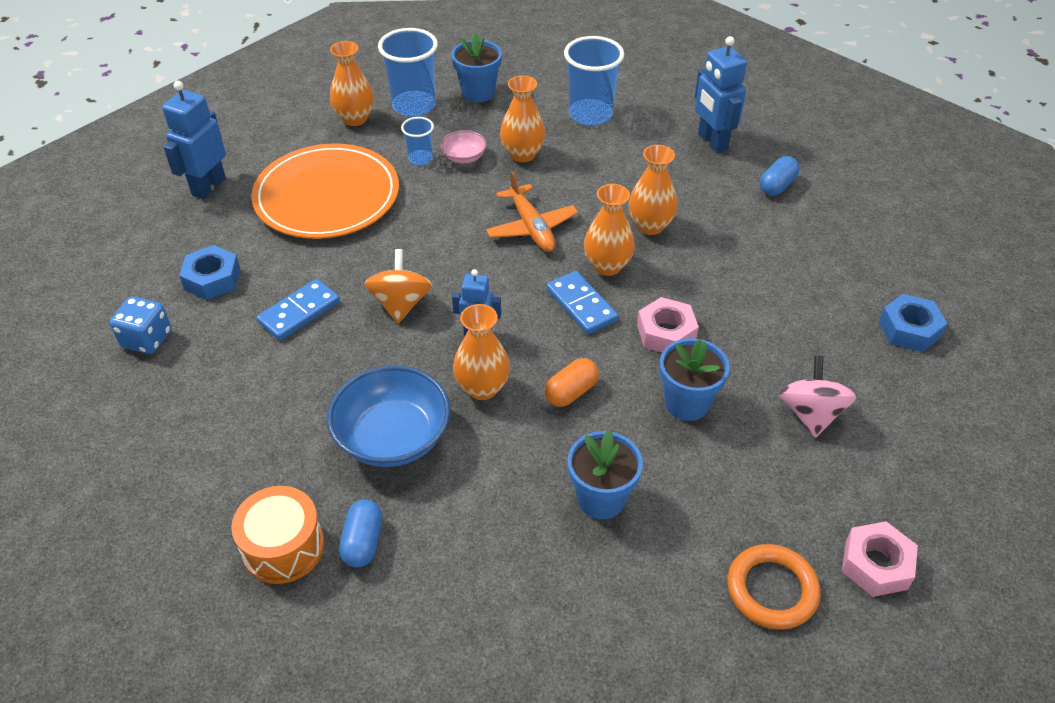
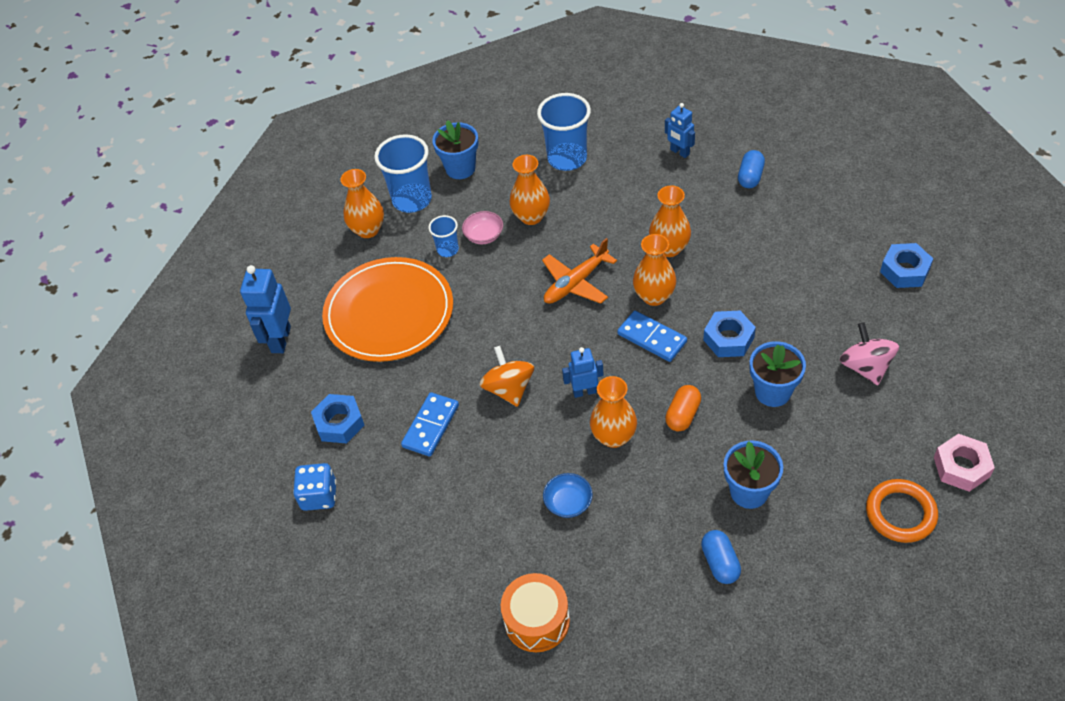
camera: 15 degrees left, 5 degrees up
(363, 542) = (594, 593): blue capsule -> blue capsule (720, 563)
(393, 437) = (568, 503): blue bowl -> blue bowl, size x0.50
(531, 227) = (575, 283): orange plane -> orange plane turned 90 degrees clockwise
(666, 333) = (728, 339): pink nut -> blue nut
(712, 141) = (679, 152): blue robot -> blue robot, size x0.62

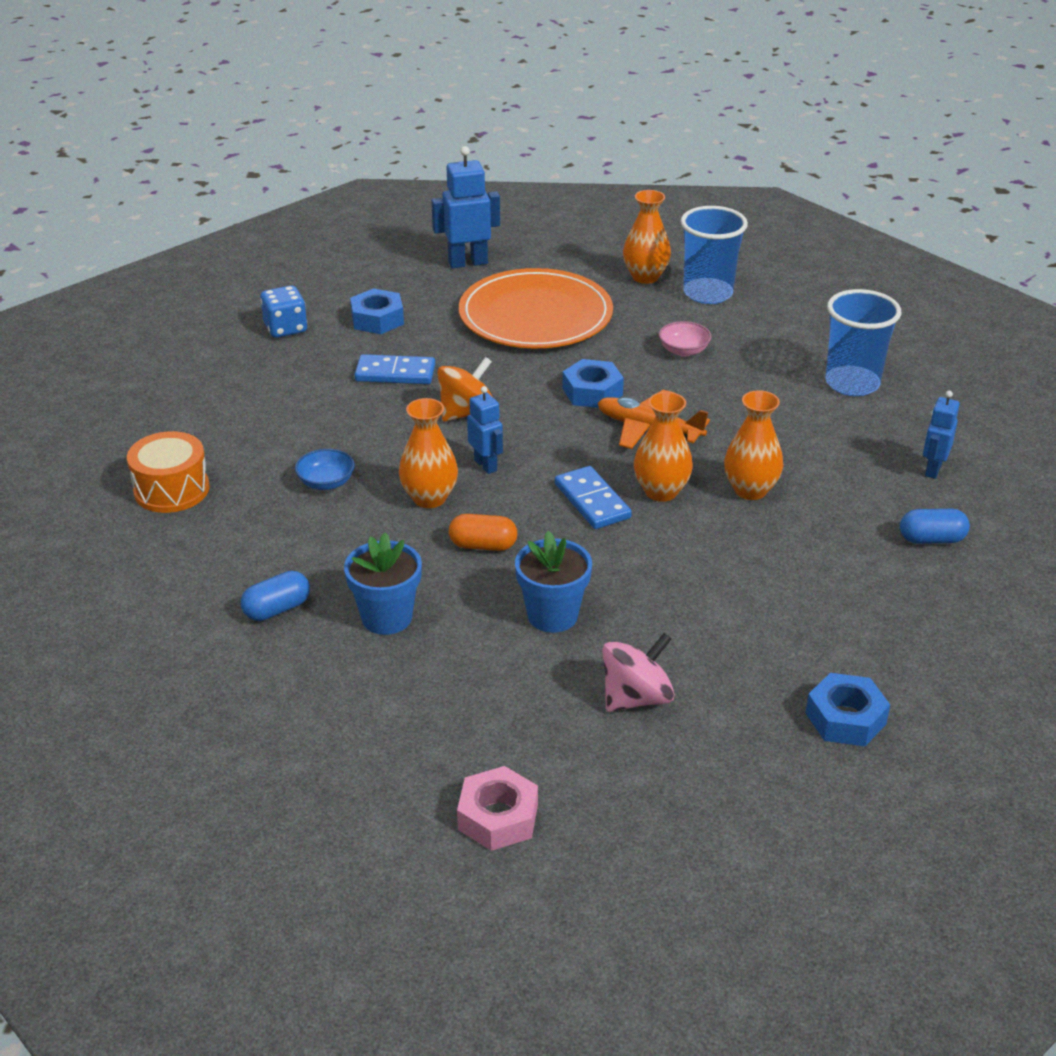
camera: 65 degrees right, 15 degrees down
(448, 250) = (647, 331): blue cup -> none
(460, 168) = (779, 313): blue flower pot -> none
(531, 216) = (735, 376): orange vase -> none
(652, 338) = (592, 501): blue domino -> blue domino turned 45 degrees counterclockwise
(728, 339) = (623, 564): blue nut -> blue nut (592, 392)
(900, 513) = (397, 761): orange ring -> none

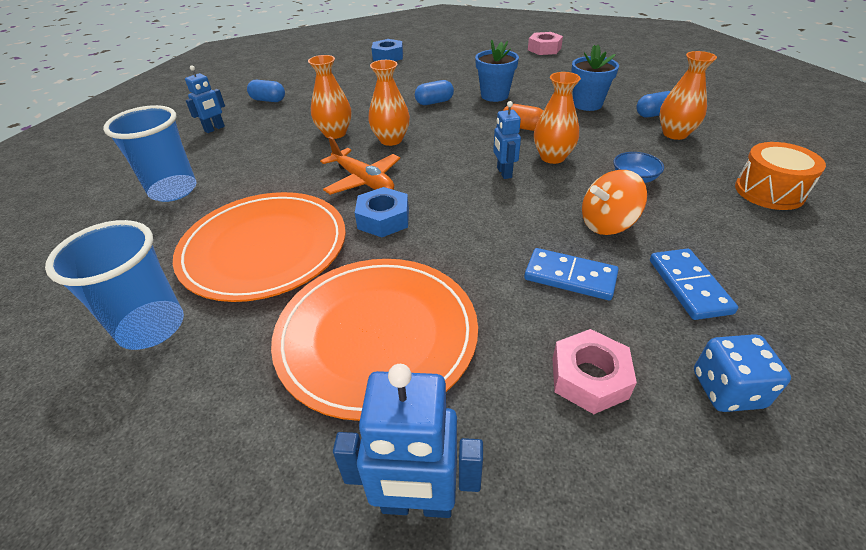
camera: 160 degrees left, 5 degrees up
(377, 319) = (589, 378): blue nut -> pink nut
(467, 412) = (505, 218): orange spinning top -> orange spinning top (607, 224)
(592, 501) = (440, 141): blue domino -> blue domino (689, 286)
(636, 698) = (470, 69): pink spinning top -> none
(645, 277) = (187, 381): orange vase -> orange vase (675, 134)
(648, 580) = (434, 102): none -> blue capsule
(683, 350) = (264, 248): pink bowl -> orange plate

